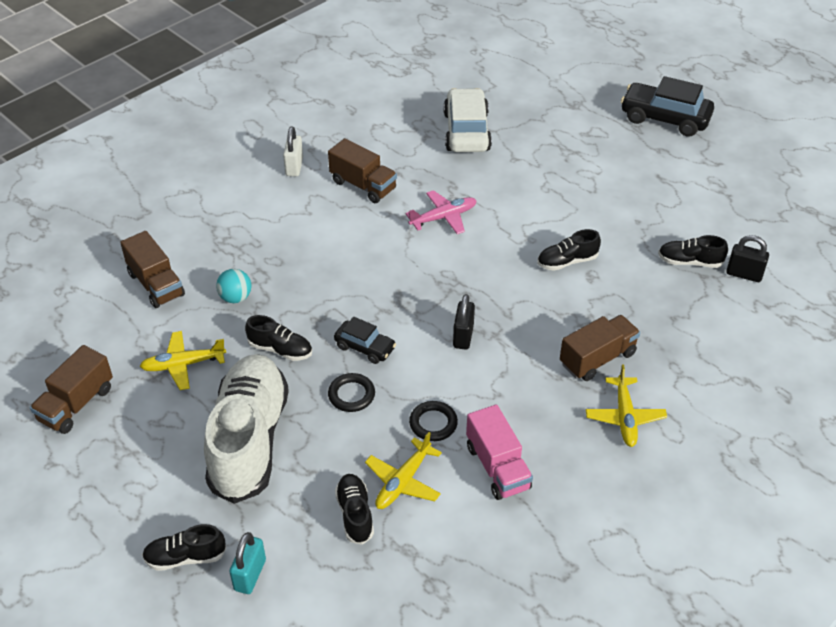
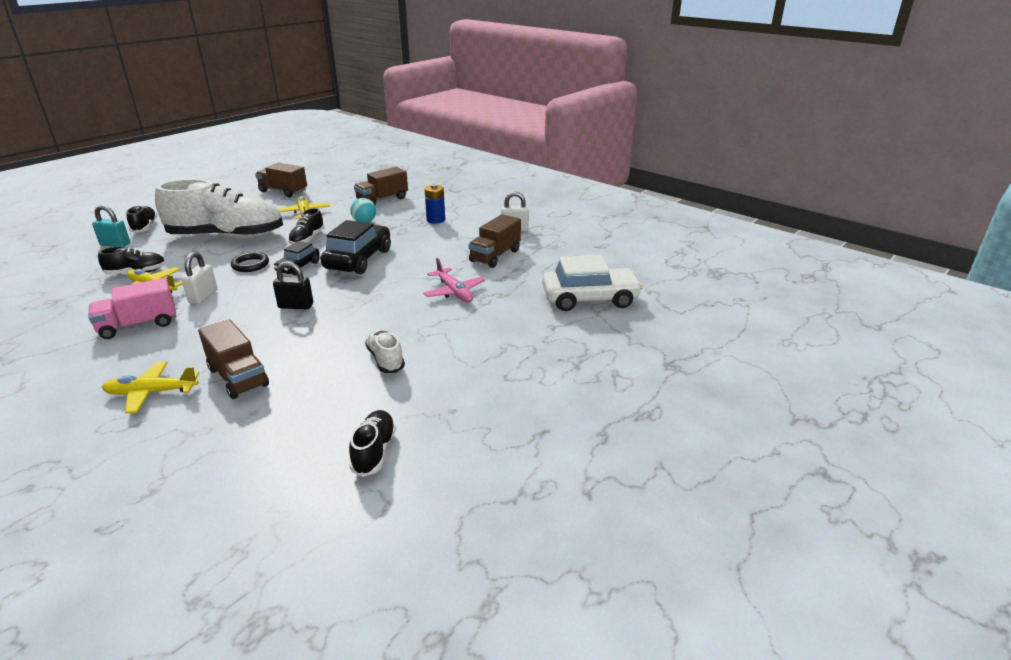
camera: 85 degrees right, 15 degrees down
(246, 231) = (436, 220): none -> blue battery
(433, 423) = (203, 296): black ring -> white padlock
(567, 261) = (385, 359): black shoe -> white shoe
(664, 118) = (678, 442): black car -> black car (358, 259)
(744, 274) = (342, 503): black padlock -> none

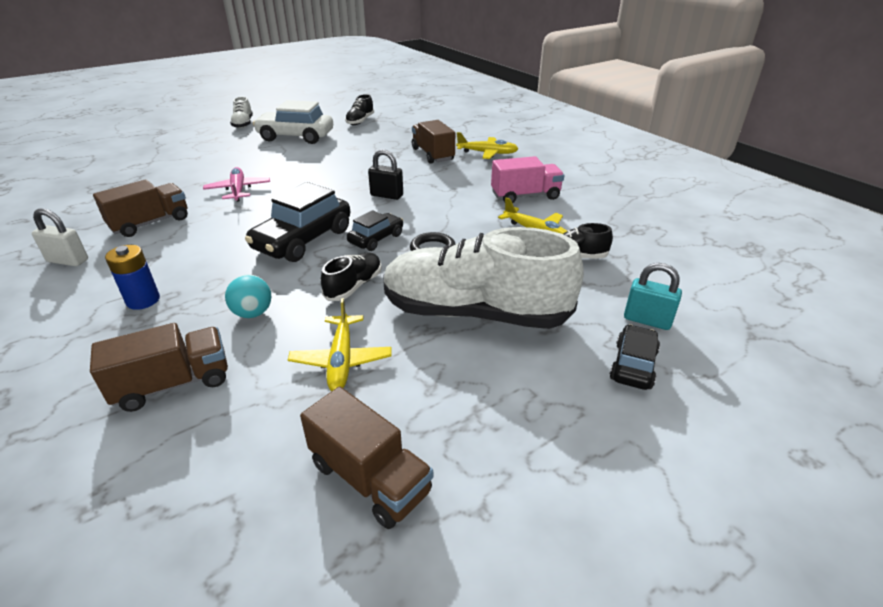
camera: 165 degrees left, 5 degrees up
(145, 227) = (633, 365): black shoe -> black car
(203, 296) = (477, 216): white padlock -> none
(385, 359) = (331, 153): white shoe -> white shoe (243, 124)
(590, 299) = (137, 171): white car -> white car (296, 137)

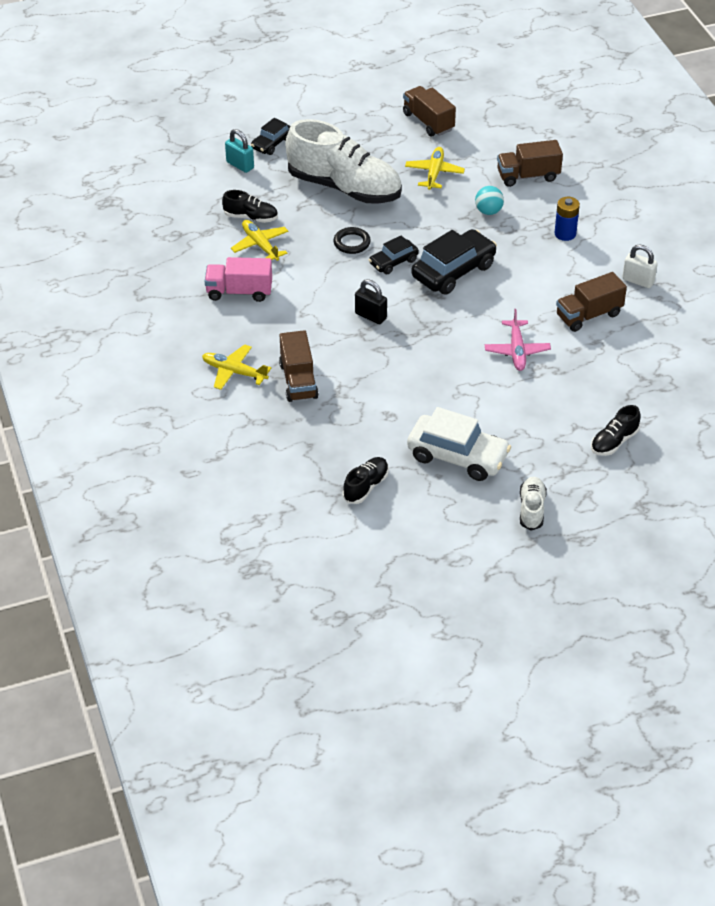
camera: 165 degrees left, 10 degrees up
(354, 286) = (419, 220): black shoe -> black shoe (614, 442)

